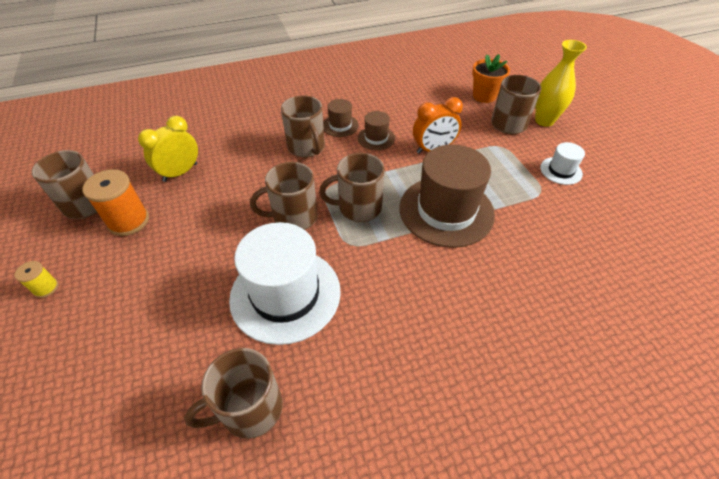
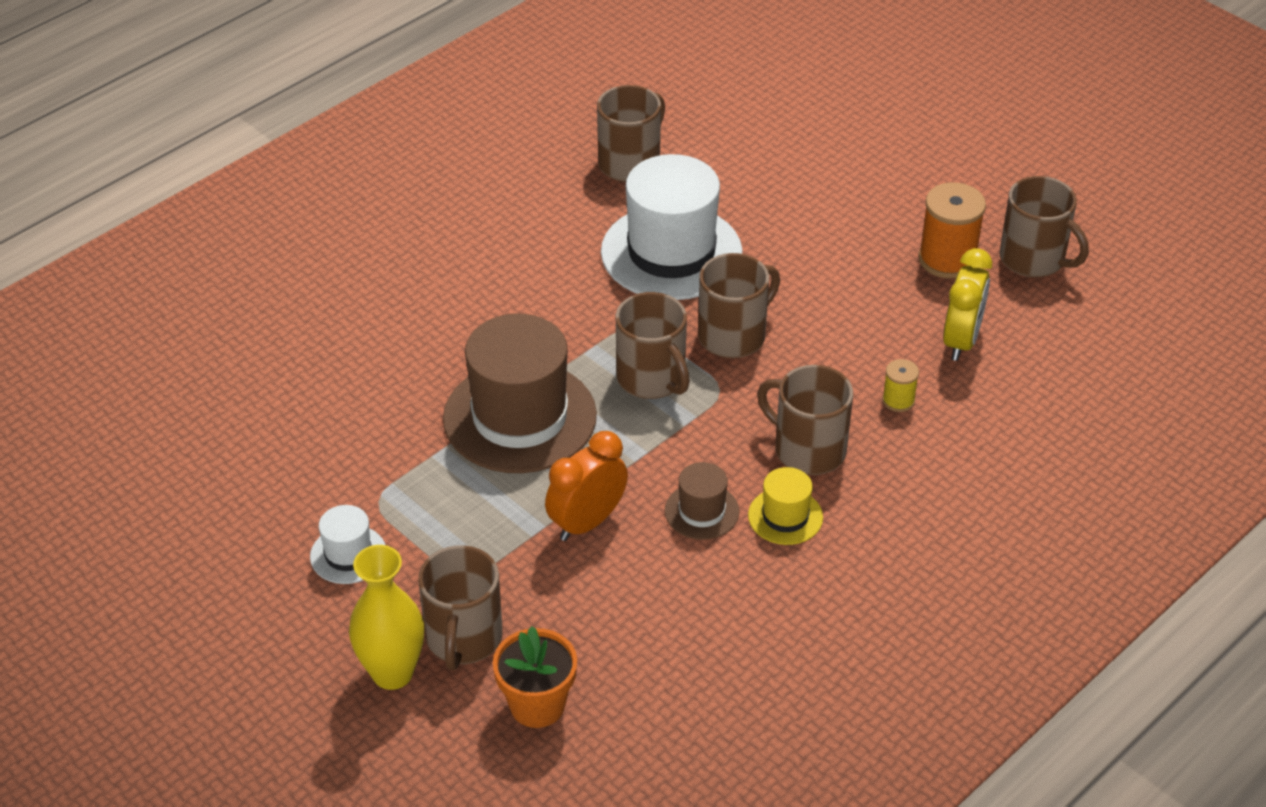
camera: 155 degrees right, 5 degrees down
(46, 288) = (946, 173): yellow spool -> yellow spool (898, 400)
(340, 125) = (785, 516): brown hat -> yellow hat
(358, 207) = (652, 379): brown mug -> brown mug turned 90 degrees clockwise

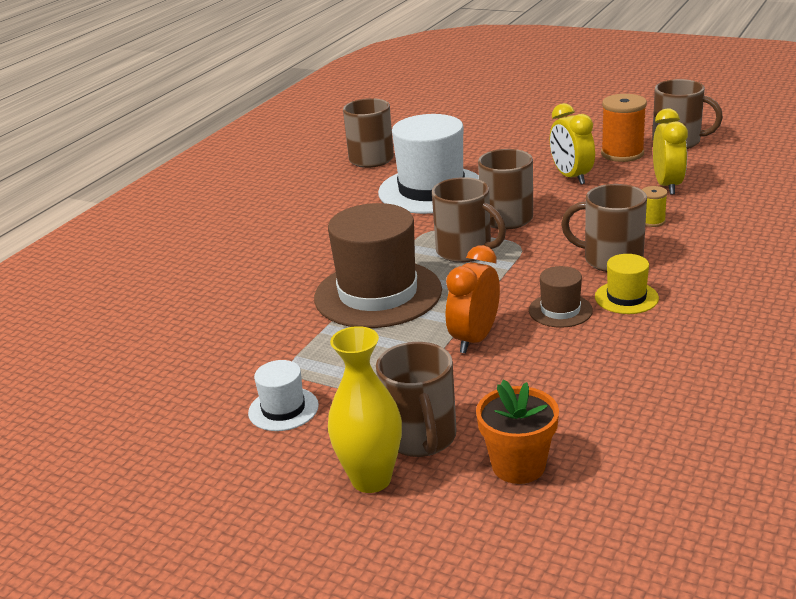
camera: 15 degrees left, 15 degrees down
(855, 284) = (571, 177): none -> yellow clock

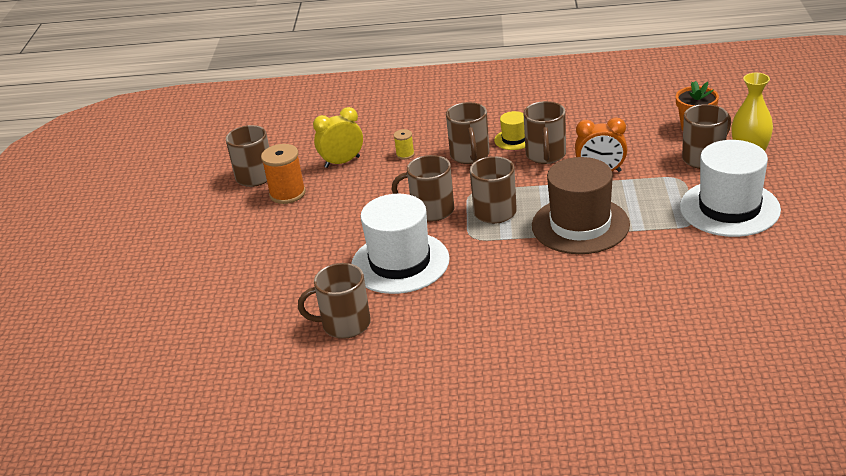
camera: 115 degrees left, 5 degrees up
(283, 409) = (729, 208): white hat -> white hat, size x2.14
(560, 310) = (546, 155): brown hat -> brown mug
(571, 177) = (343, 204): yellow clock -> none

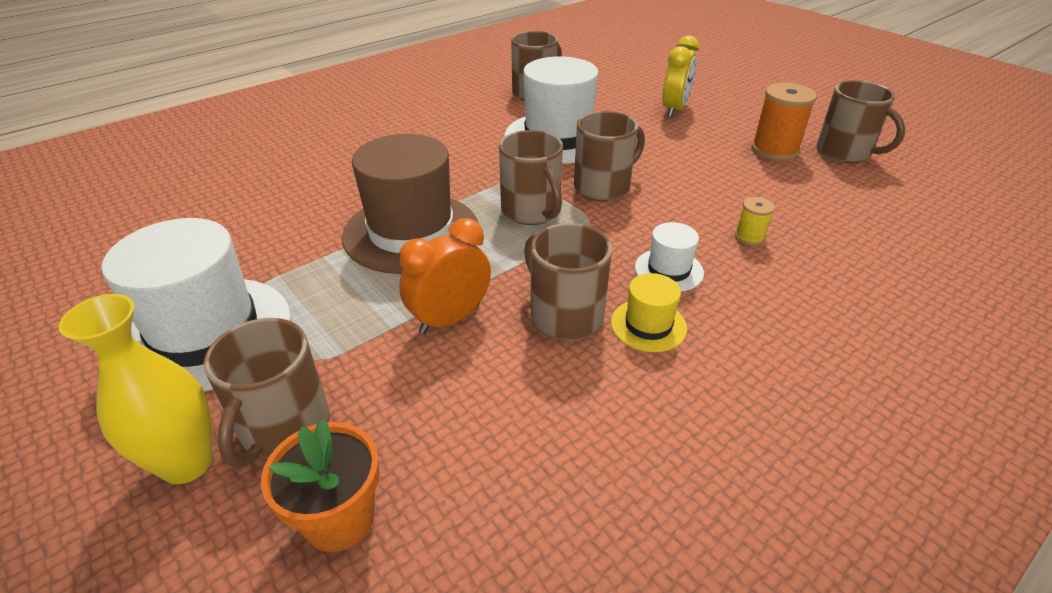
camera: 135 degrees right, 5 degrees up
(342, 162) = (797, 199): yellow clock -> yellow clock (674, 109)
(470, 155) = (668, 270): brown mug -> white hat

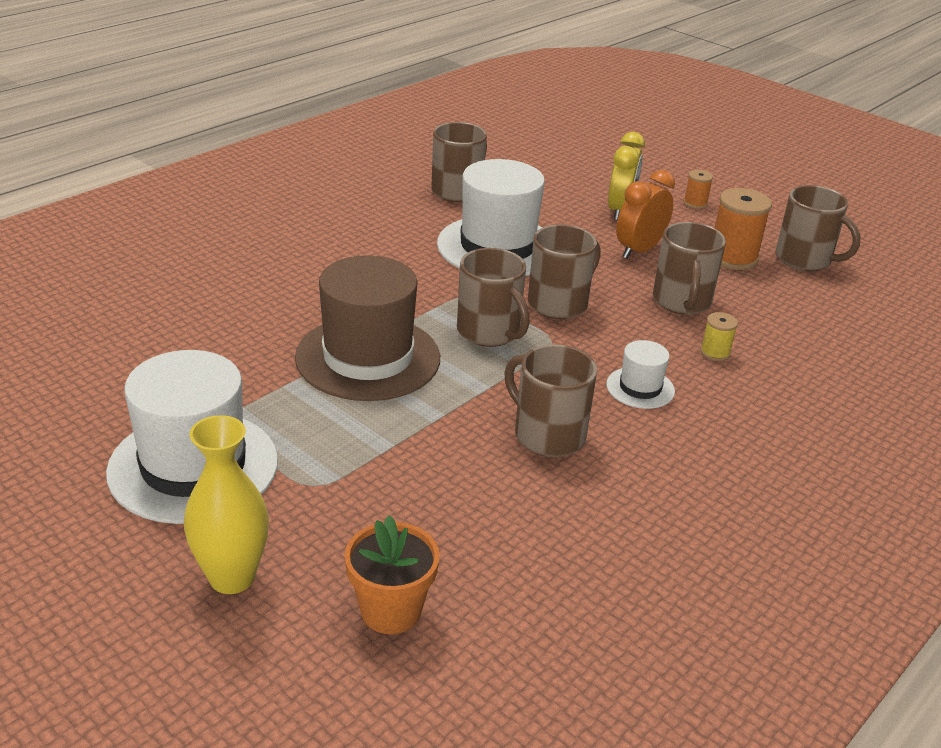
camera: 10 degrees left, 5 degrees down
(283, 428) = (310, 544): brown mug -> brown mug (682, 302)
(450, 319) = (436, 442): orange clock -> orange clock (639, 250)
(648, 325) = (628, 440): yellow hat -> none
(743, 104) = (695, 203): none -> orange spool

